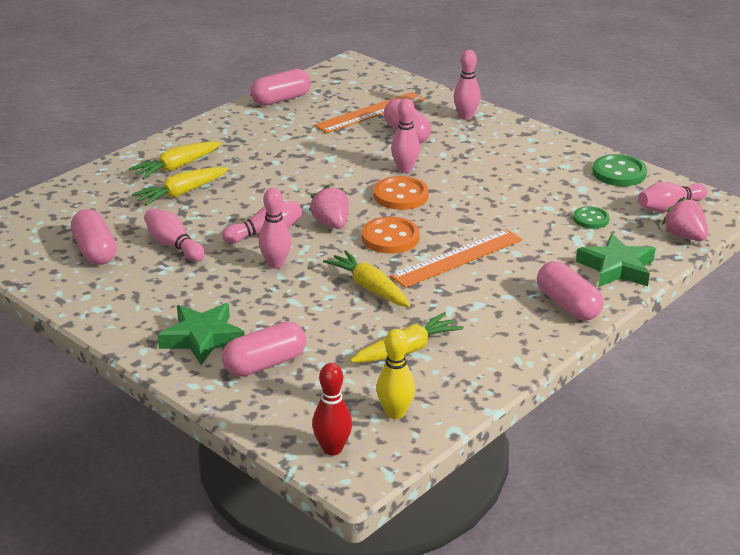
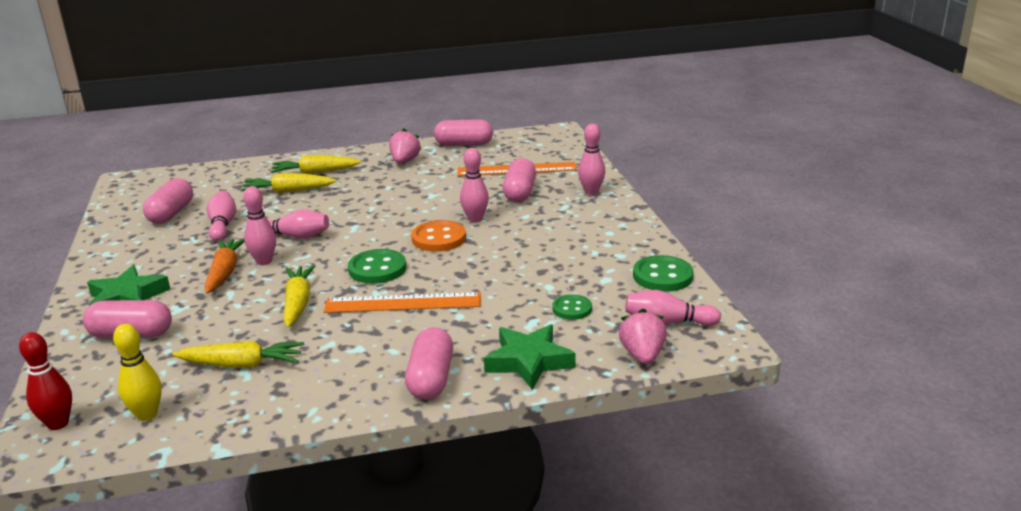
camera: 35 degrees right, 5 degrees down
(255, 285) = (225, 272): none -> orange carrot
(331, 224) = (352, 244): pink strawberry -> pink strawberry (404, 161)
(390, 238) = (377, 269): orange button -> green button

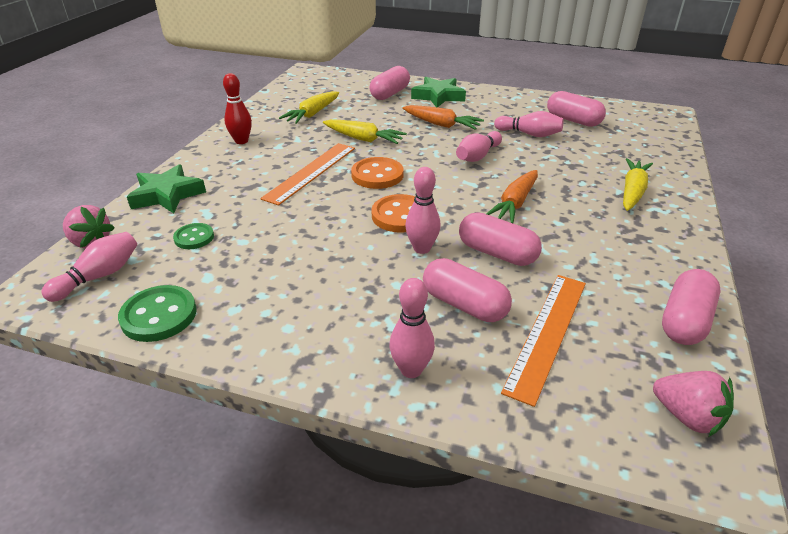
camera: 120 degrees right, 10 degrees up
(58, 423) = (323, 75): red bowling pin -> red bowling pin (241, 141)
(147, 414) = (301, 90): yellow bowling pin -> none
(264, 261) = (444, 139): pink bowling pin -> none
(288, 191) = (587, 170): yellow carrot -> none
(375, 204) = (514, 204): none -> orange carrot
(377, 269) = (377, 175): green button -> orange button
(404, 161) = (636, 252): pink strawberry -> pink strawberry (687, 416)
(431, 379) = (209, 159): pink capsule -> pink capsule (497, 253)

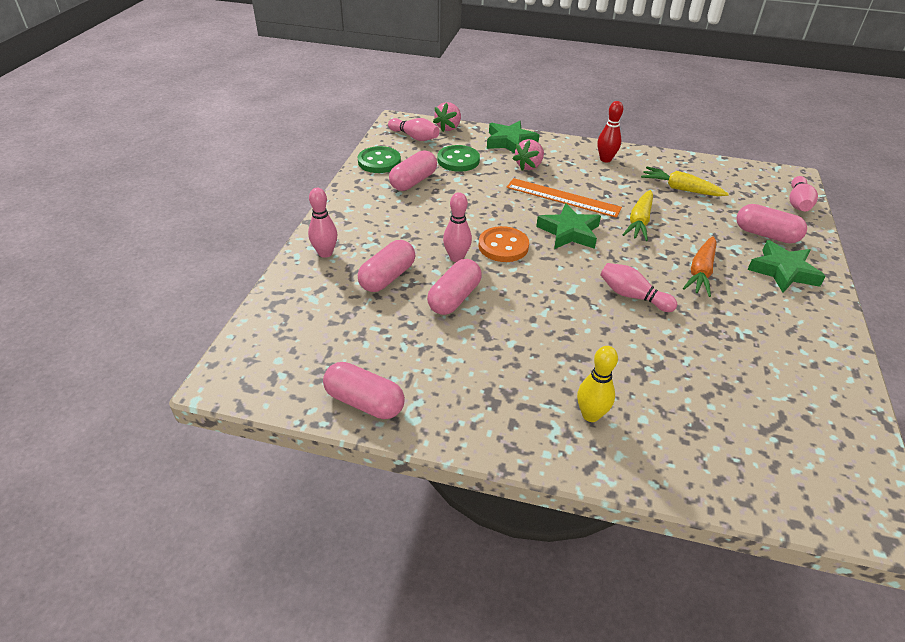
camera: 85 degrees right, 5 degrees up
(194, 237) = (458, 160): green button -> green button, size x1.59
(377, 175) = (569, 232): orange button -> green star
(514, 204) = (539, 315): orange carrot -> none
(529, 134) = (710, 342): pink bowling pin -> pink bowling pin (798, 203)
(547, 333) = (354, 316): orange ruler -> none
(573, 120) = (778, 391): pink capsule -> pink capsule (413, 181)
(632, 191) = (590, 415): yellow carrot -> yellow bowling pin
(687, 416) = (265, 376): pink strawberry -> pink strawberry (529, 166)

